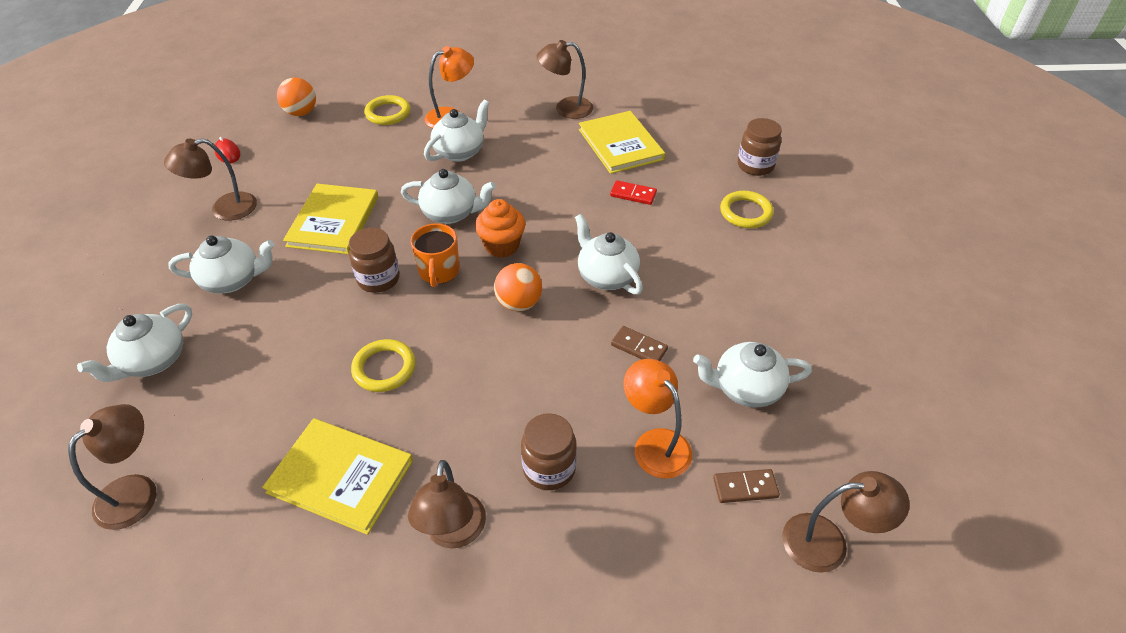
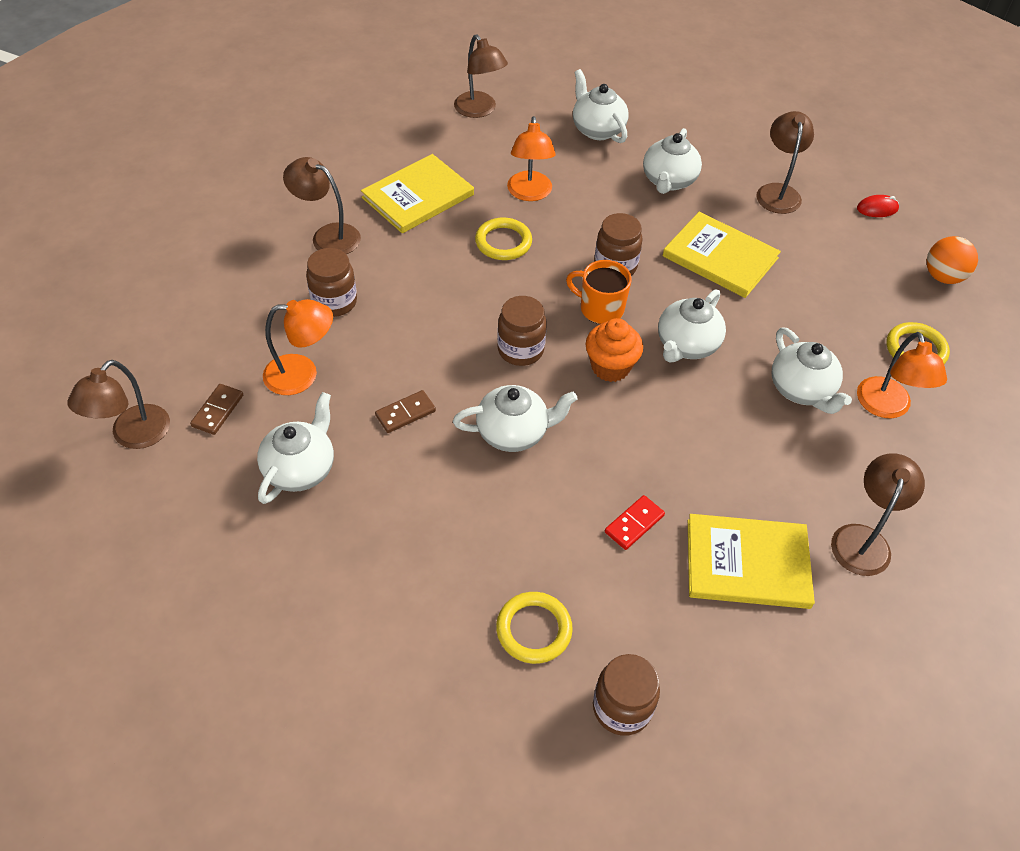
camera: 115 degrees right, 5 degrees up
(294, 377) = (529, 193): none -> orange lamp
(519, 303) = (520, 350): orange ball -> brown jar

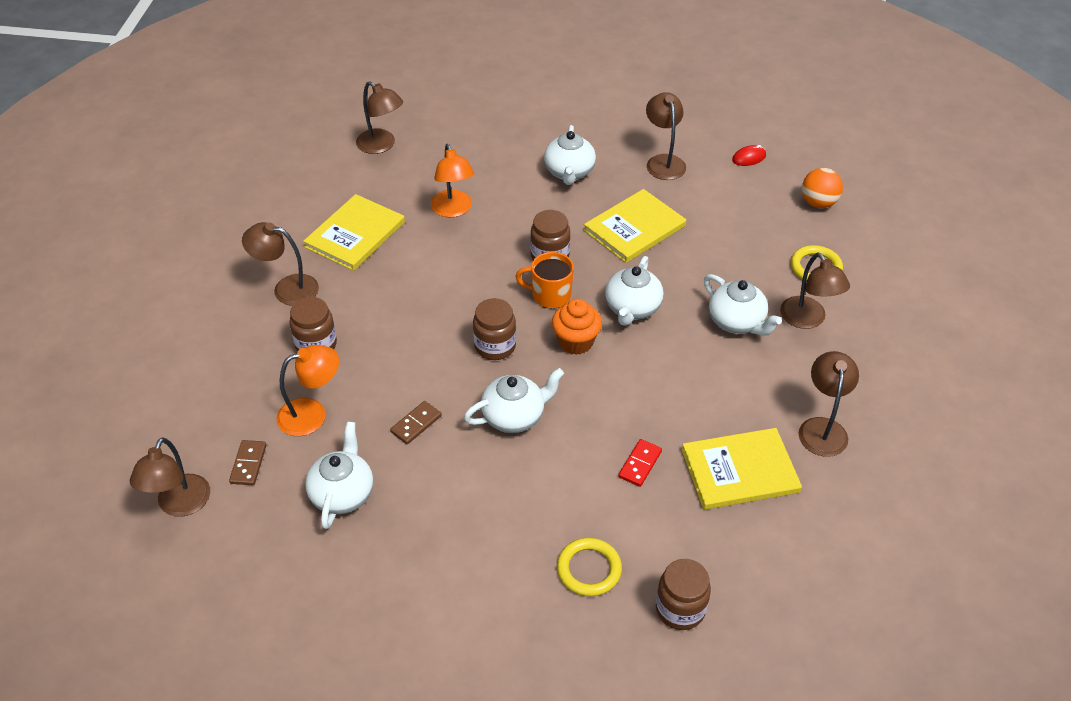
camera: 15 degrees left, 5 degrees down
(503, 242) = (446, 258): yellow ring -> none
(597, 129) = (492, 140): white teapot -> none
(720, 257) = (634, 228): yellow book -> yellow book turned 60 degrees counterclockwise
(886, 407) = (807, 320): orange lamp -> brown lamp

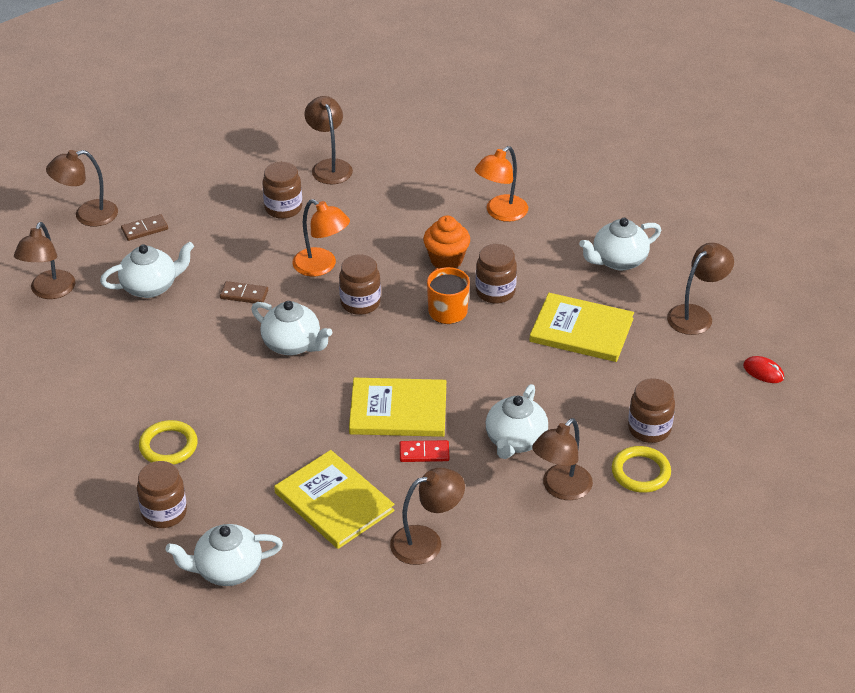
camera: 60 degrees right, 5 degrees down
(312, 414) = (213, 238): orange lamp -> orange lamp (321, 266)
(355, 235) = (420, 173): yellow book -> yellow book (398, 410)
(381, 145) = (543, 139): brown lamp -> brown lamp (49, 291)
(576, 342) = (404, 347): orange cupcake -> orange cupcake (446, 260)
(632, 308) = (474, 367): white teapot -> white teapot (227, 570)
(640, 464) = (296, 436): red domino -> red domino (424, 453)
(771, 242) = (649, 429): none -> brown jar
(818, 203) = (742, 445): orange ball -> none

